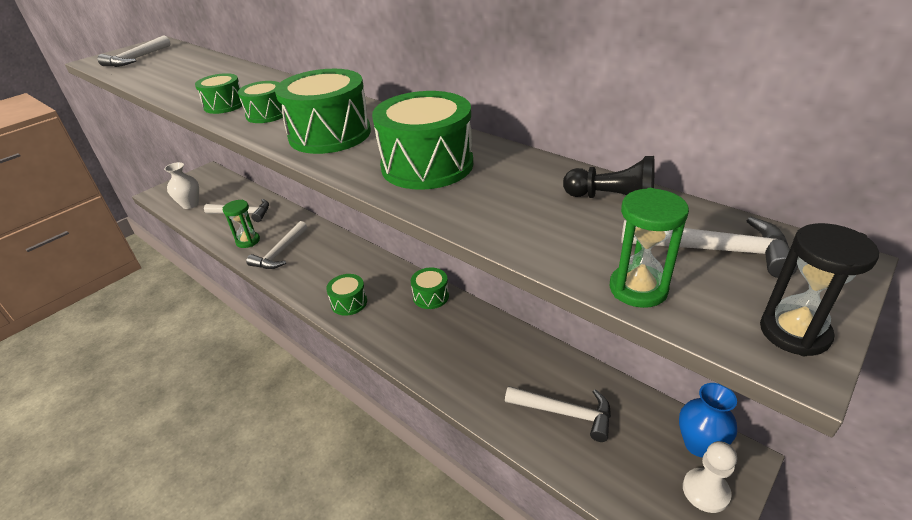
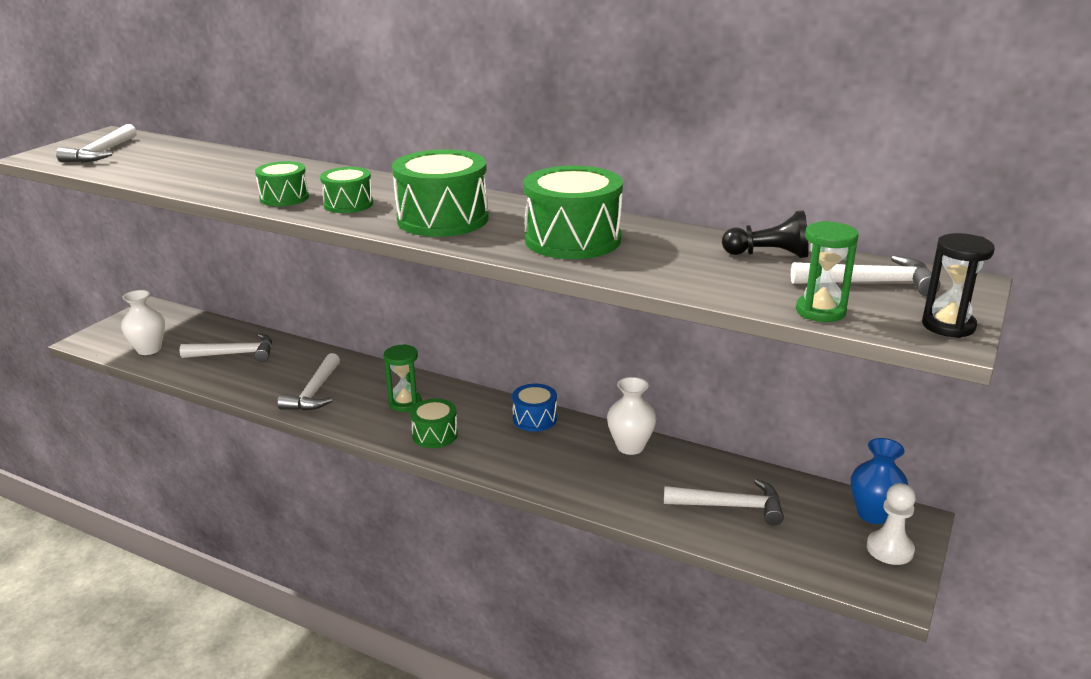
camera: 15 degrees left, 10 degrees down
(248, 241) = (261, 384): green hourglass -> green hourglass (405, 403)
(431, 296) = (534, 419): green drum -> blue drum
(498, 334) = (630, 447): none -> white vase

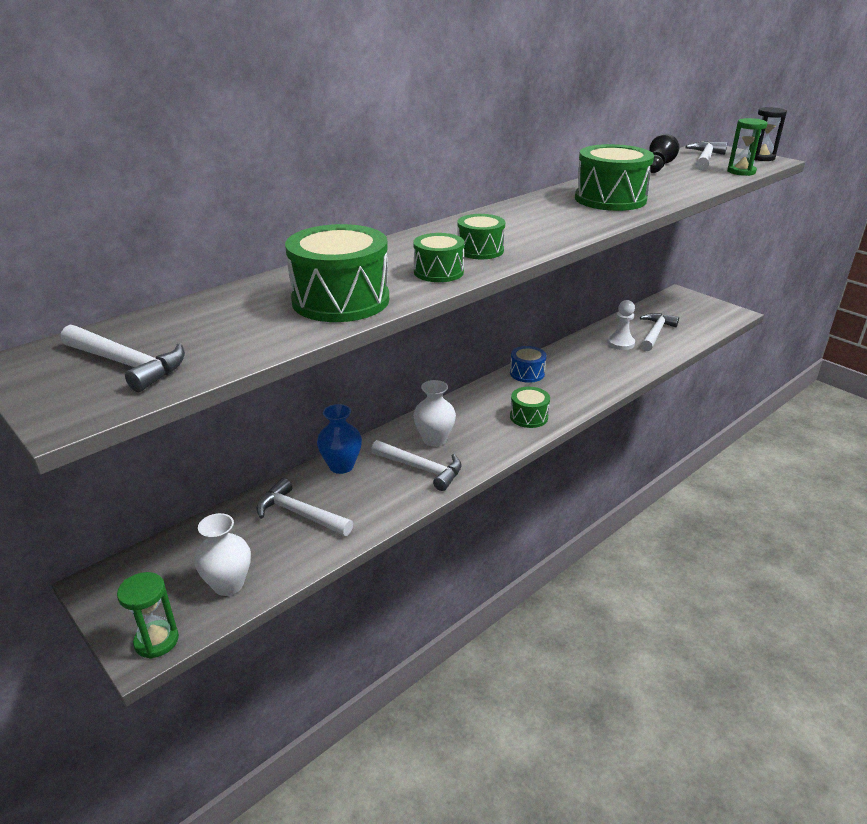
camera: 70 degrees left, 5 degrees up
(235, 354) = (299, 514): white hammer -> white hammer turned 75 degrees counterclockwise
(405, 403) = (471, 423): green hourglass -> green hourglass (156, 641)
(443, 219) = (544, 225): green drum -> green drum (340, 300)
(630, 447) = (579, 348): white vase -> white vase (434, 439)
(873, 514) = (672, 301): blue vase -> blue vase (341, 466)
(890, 549) = (703, 305): white pawn -> white pawn (620, 343)

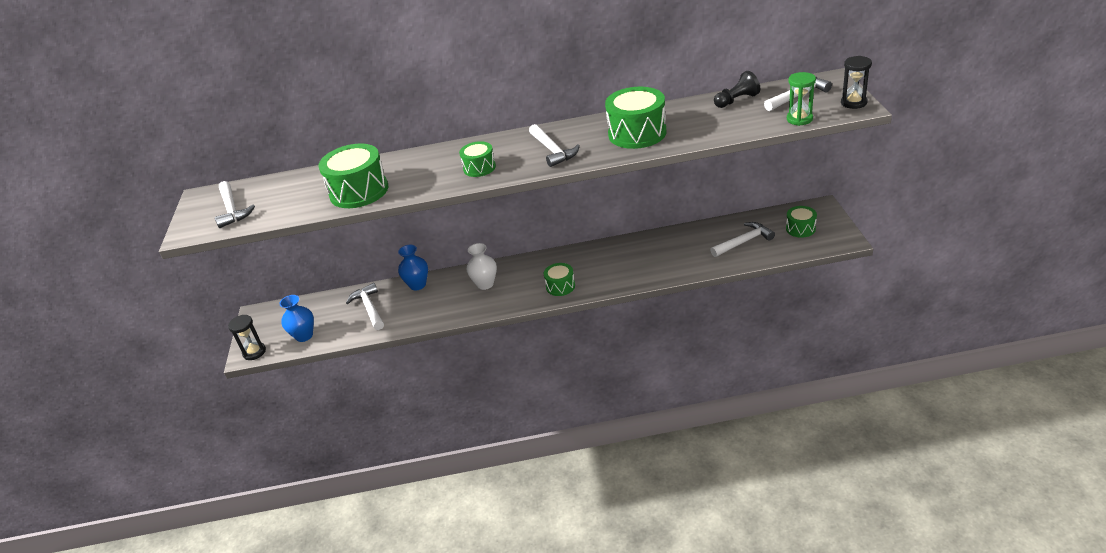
camera: 40 degrees right, 5 degrees up
(156, 641) = (254, 352): green hourglass -> black hourglass
(228, 584) = (304, 336): white vase -> blue vase
(421, 469) = (457, 302): white hammer -> white hammer (553, 150)
(438, 272) = (432, 181): green drum -> green drum (800, 229)
(527, 373) = (600, 251): blue drum -> none
(620, 343) = (702, 244): white pawn -> none

